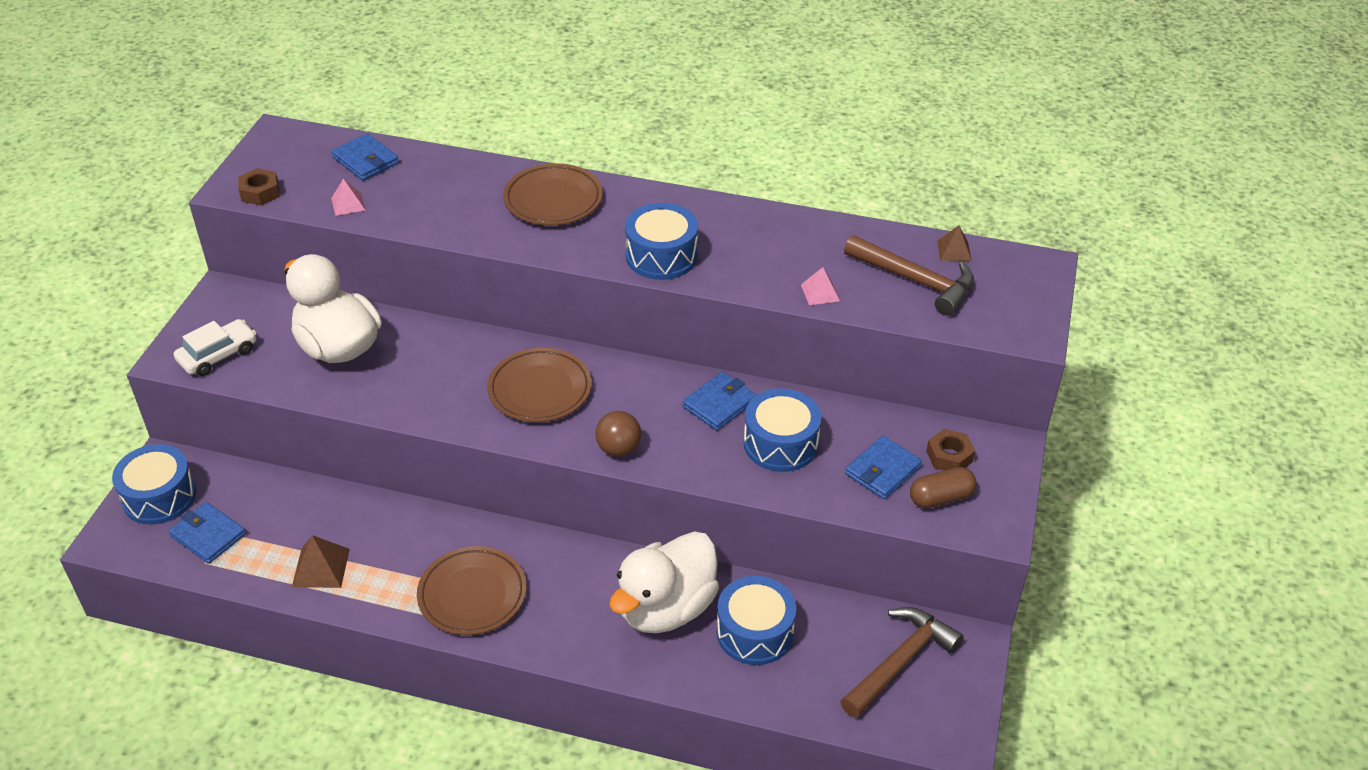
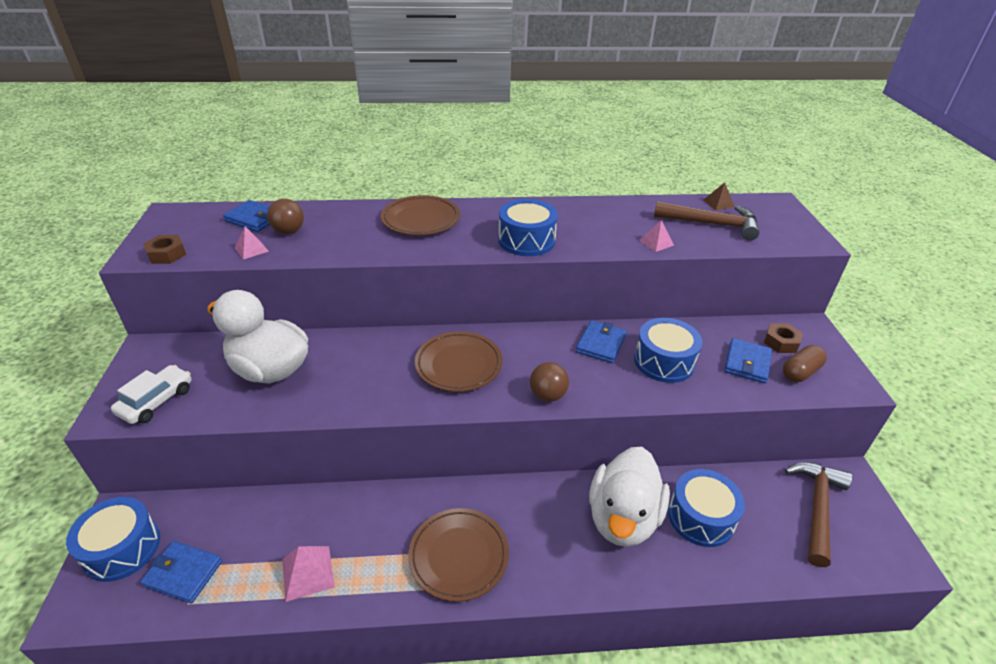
camera: 20 degrees left, 5 degrees down
(321, 567) = (307, 573): brown pyramid -> pink pyramid
(397, 186) = (289, 231): none -> brown ball

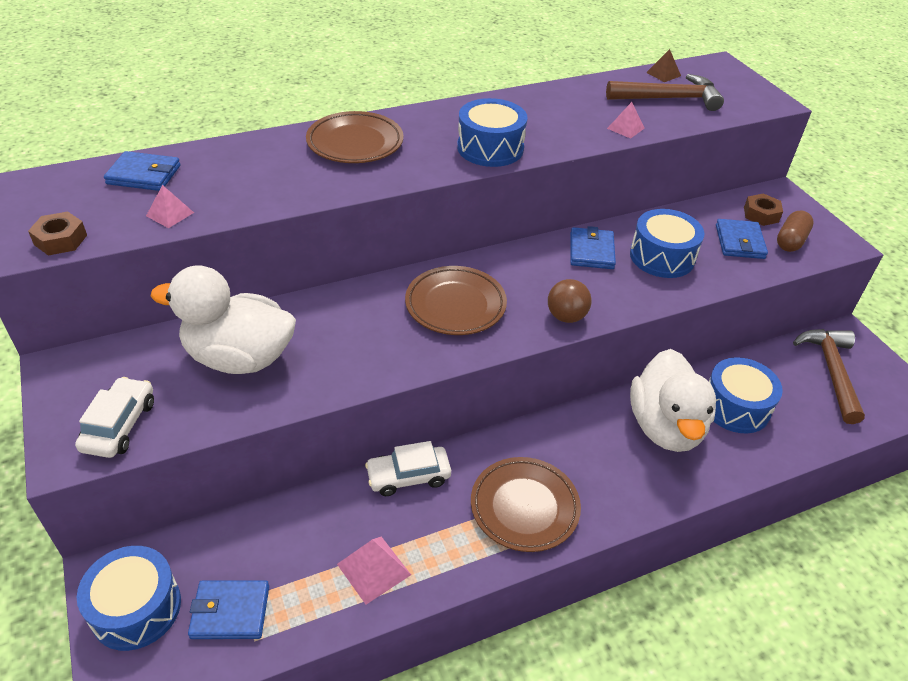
camera: 20 degrees left, 5 degrees up
(289, 231) = (201, 183): brown ball -> none
(377, 501) = (408, 476): none -> white car

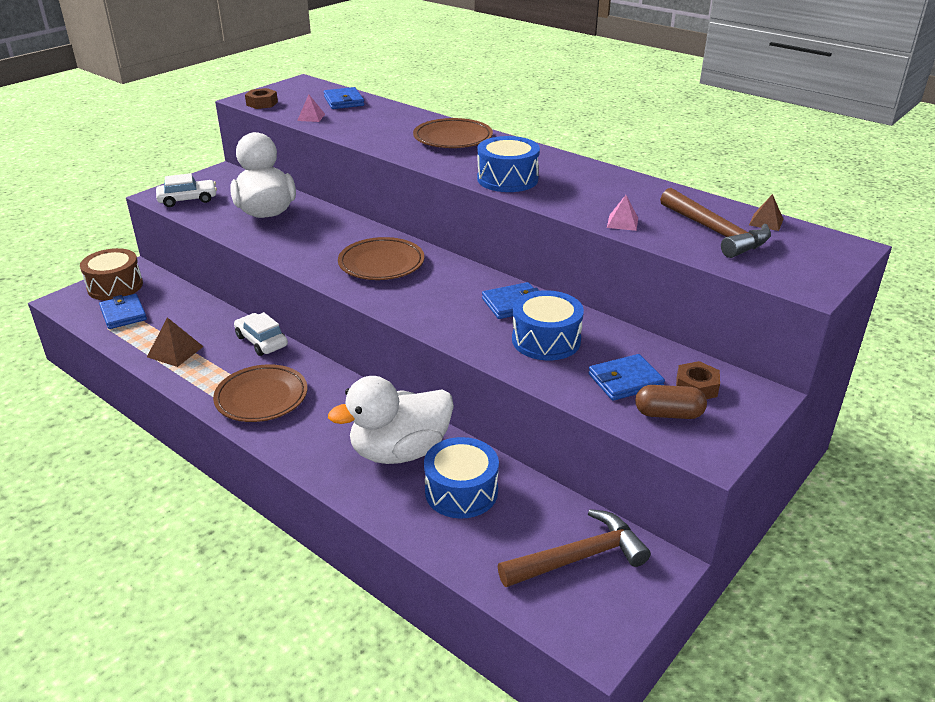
camera: 65 degrees right, 10 degrees down
(136, 608) = (115, 286): blue drum -> brown drum
(373, 569) = (175, 351): pink pyramid -> brown pyramid
(566, 316) = (410, 311): brown ball -> none

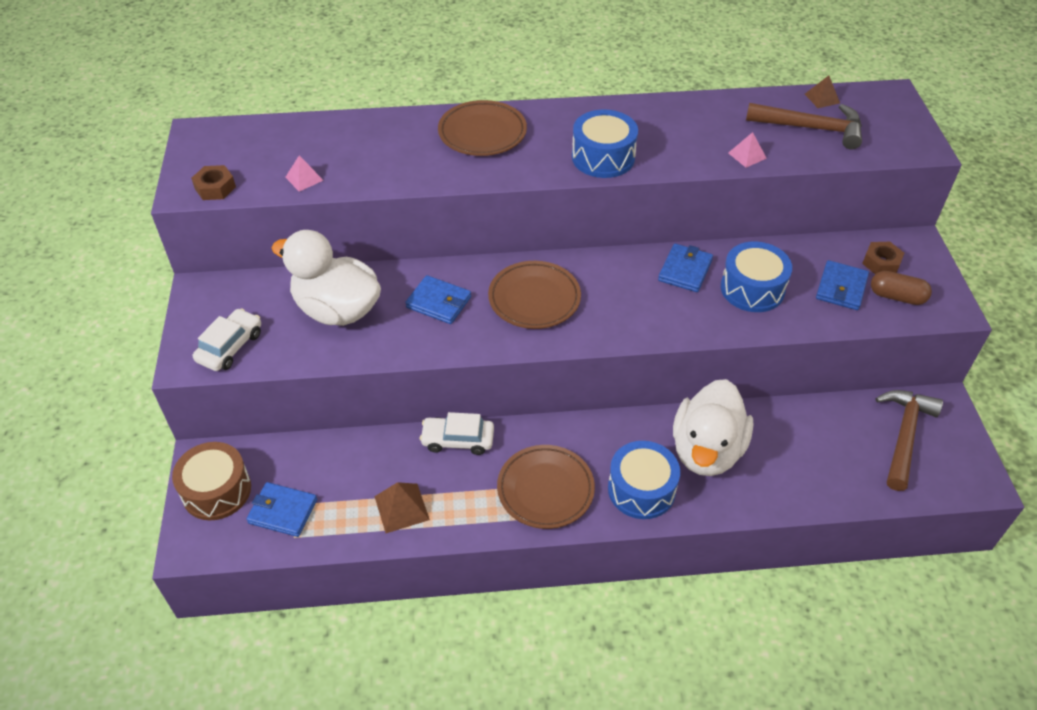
camera: 45 degrees left, 15 degrees up
(344, 101) = (295, 138): blue wallet -> blue wallet (439, 302)
(461, 491) = (785, 447): blue drum -> blue drum (641, 489)
(668, 414) = (896, 296): brown capsule -> brown capsule turned 60 degrees clockwise

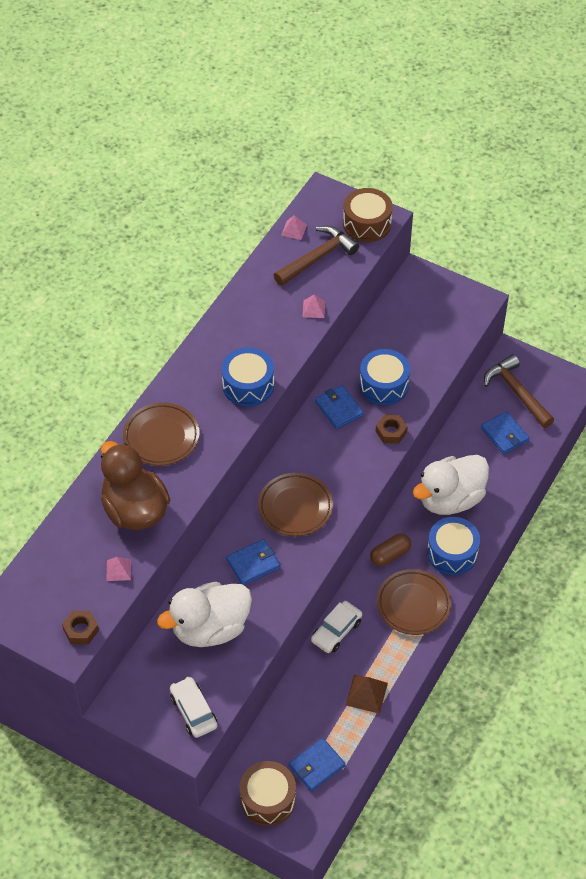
camera: 55 degrees left, 5 degrees up
(382, 156) = (135, 510): none -> brown duck
(706, 450) = (450, 499): white duck -> white duck turned 90 degrees clockwise
(822, 98) = (294, 230): brown pyramid -> pink pyramid
(841, 288) = (420, 340): blue wallet -> blue wallet (504, 434)
(881, 263) = (417, 304): brown nut -> brown nut (391, 432)
(896, 296) = (449, 318): brown capsule -> brown capsule (390, 555)
(898, 140) = (367, 224): none -> brown drum

